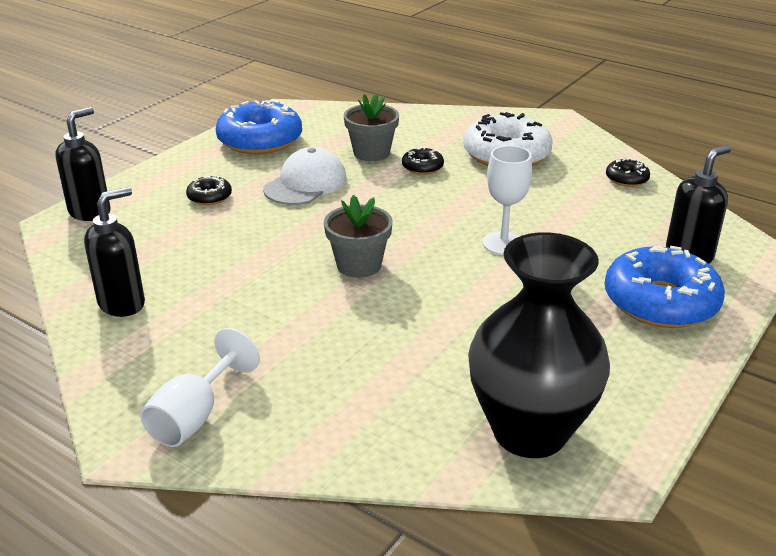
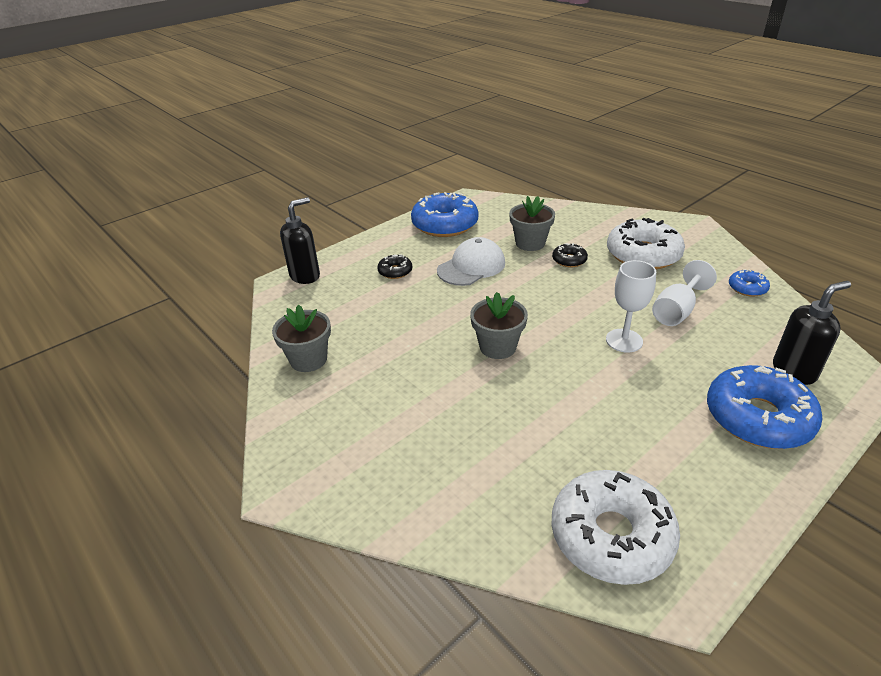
camera: 15 degrees right, 5 degrees up
(122, 303) = (308, 359): black soap dispenser -> grey flower pot
(195, 416) = (337, 472): white goblet -> white goblet (676, 311)
(529, 432) = (611, 535): black vase -> white donut
(626, 179) = (747, 288): black donut -> blue donut

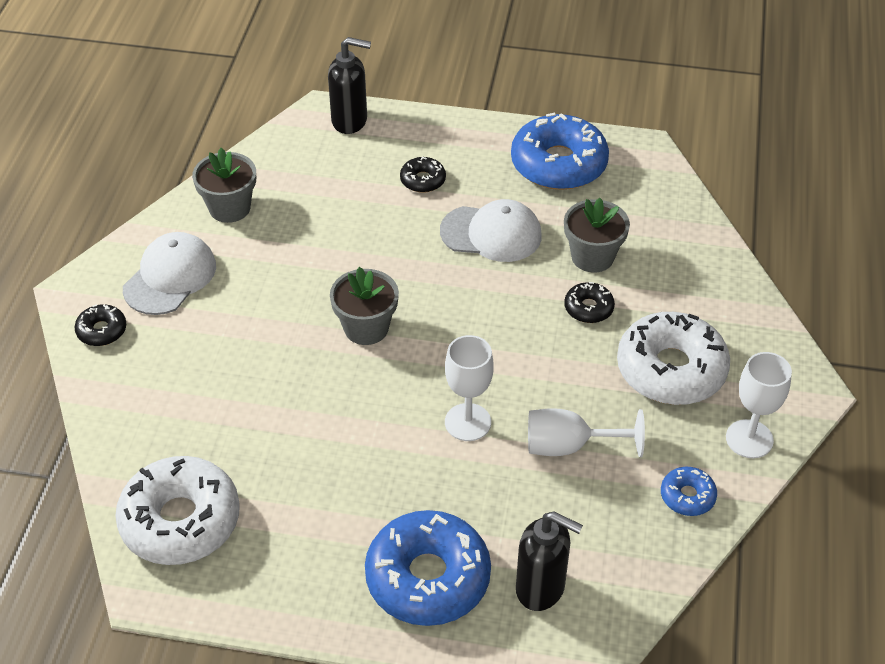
camera: 50 degrees right, 10 degrees up
(337, 421) = (170, 277): none -> white cap
(347, 490) = (102, 330): none -> black donut
(716, 253) = (749, 439): none -> white goblet

